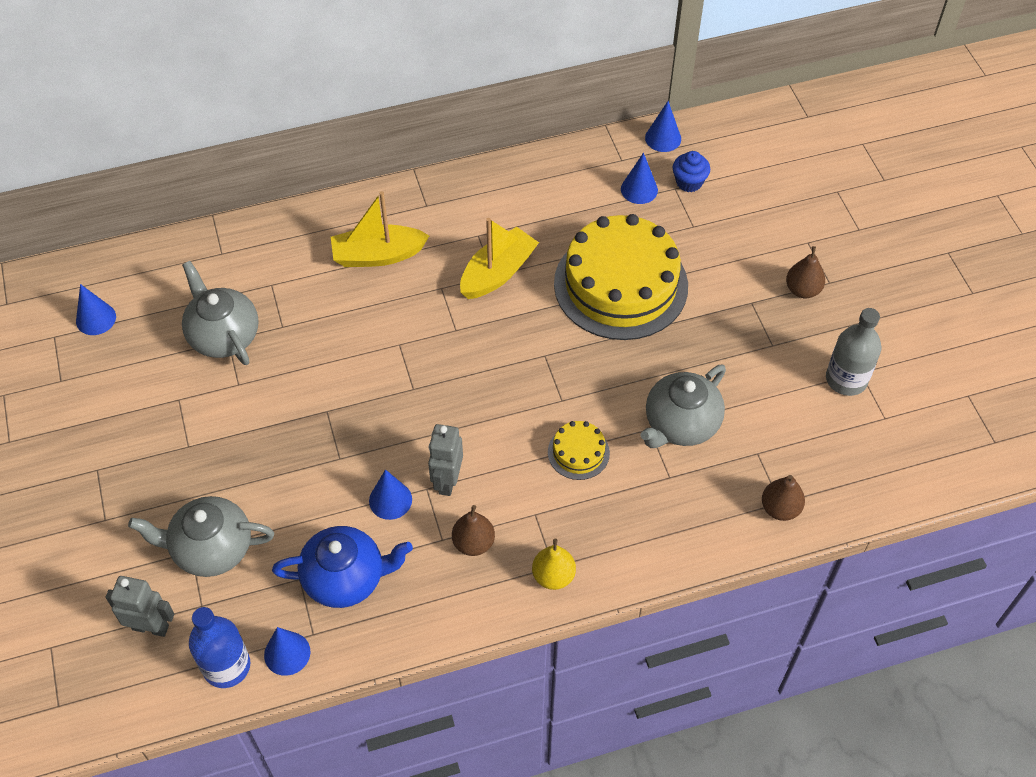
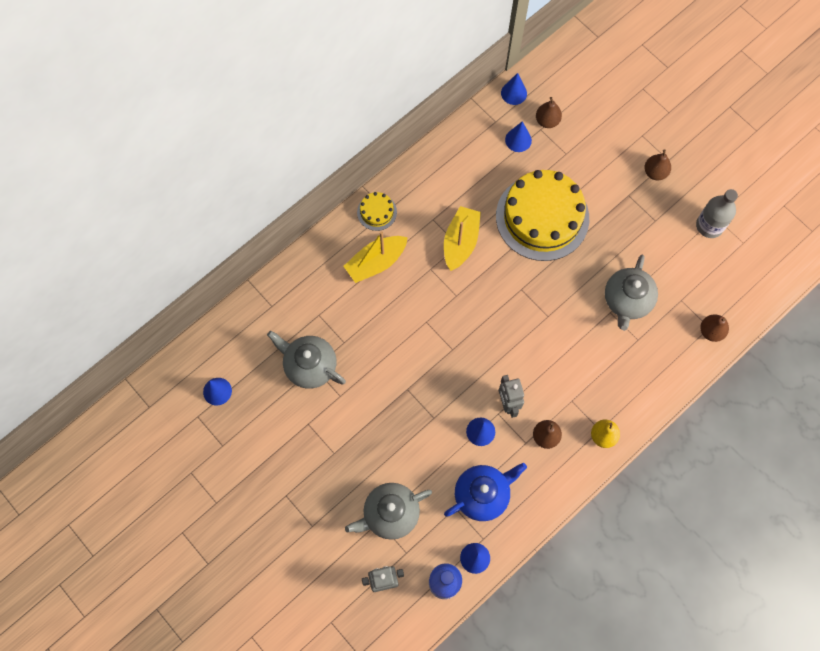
camera: 25 degrees left, 15 degrees up
(578, 452) = (576, 347): yellow cake -> yellow cake (377, 212)
(689, 182) = (547, 121): blue cupcake -> brown pear

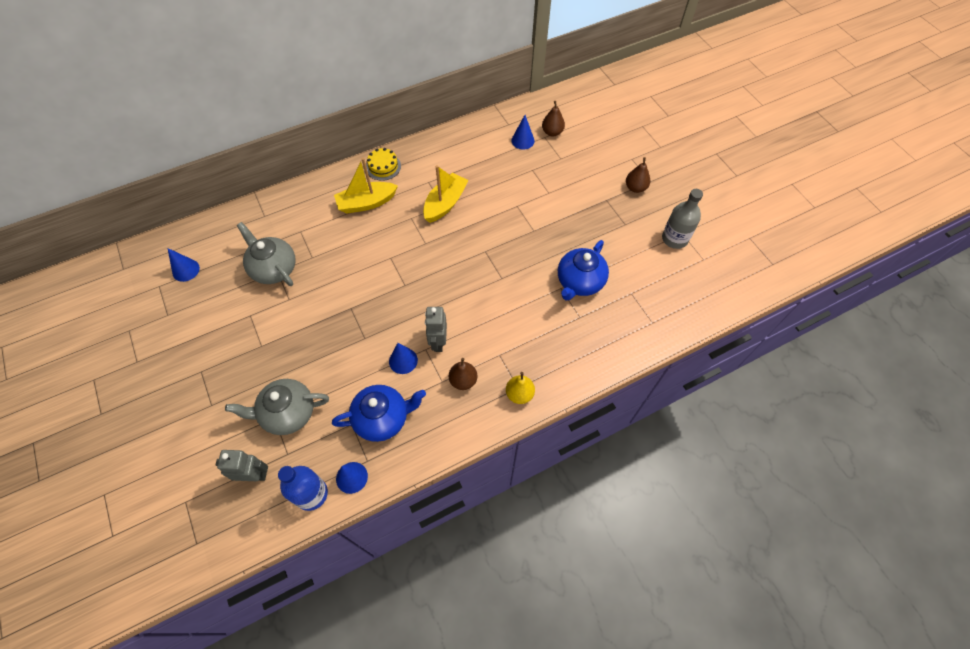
camera: 15 degrees right, 10 degrees down
(513, 93) = (531, 108): blue cone -> none
(542, 217) = (523, 200): yellow cake -> none
(627, 301) = (579, 282): grey teapot -> blue teapot
(711, 331) = (653, 326): brown pear -> none

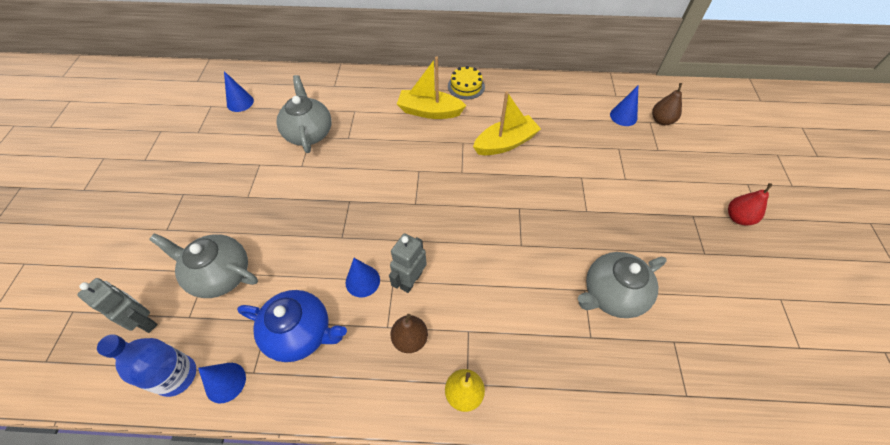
camera: 30 degrees right, 5 degrees down
(579, 282) = (612, 294): blue teapot -> grey teapot
(635, 188) = (738, 218): brown pear -> red pear
(674, 239) = (767, 301): grey bottle -> none

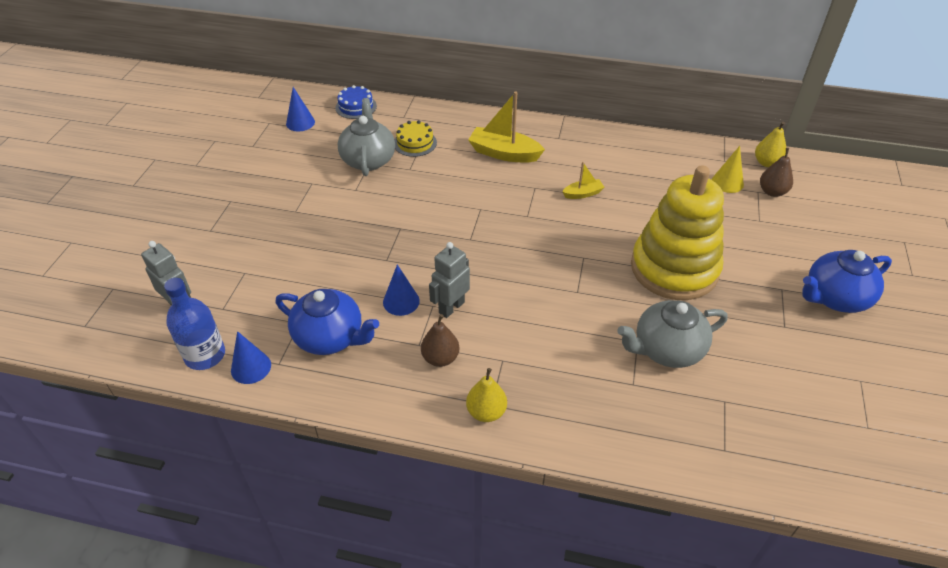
camera: 10 degrees right, 10 degrees down
(220, 275) = (258, 277): grey teapot -> none
(289, 80) = (356, 107): none -> blue cake
(466, 86) = (550, 133): yellow cake -> yellow cake (415, 143)
(505, 143) = (583, 194): yellow boat -> yellow boat, size x0.53
(599, 208) = (674, 268): none -> yellow stacking toy
(623, 116) = (727, 182): blue cone -> yellow cone
(650, 93) = (766, 163): none -> yellow pear
(738, 218) = (835, 298): red pear -> blue teapot

